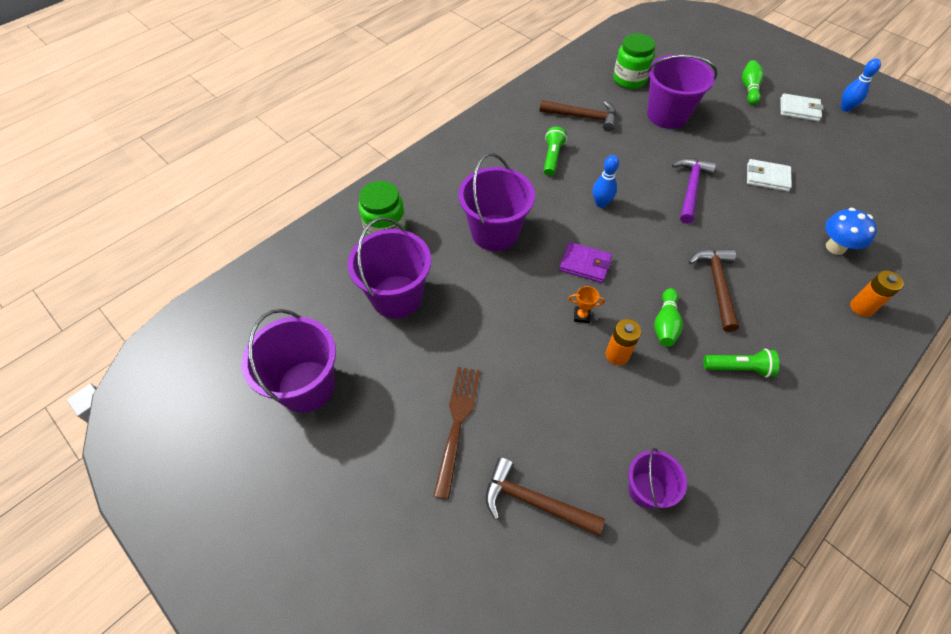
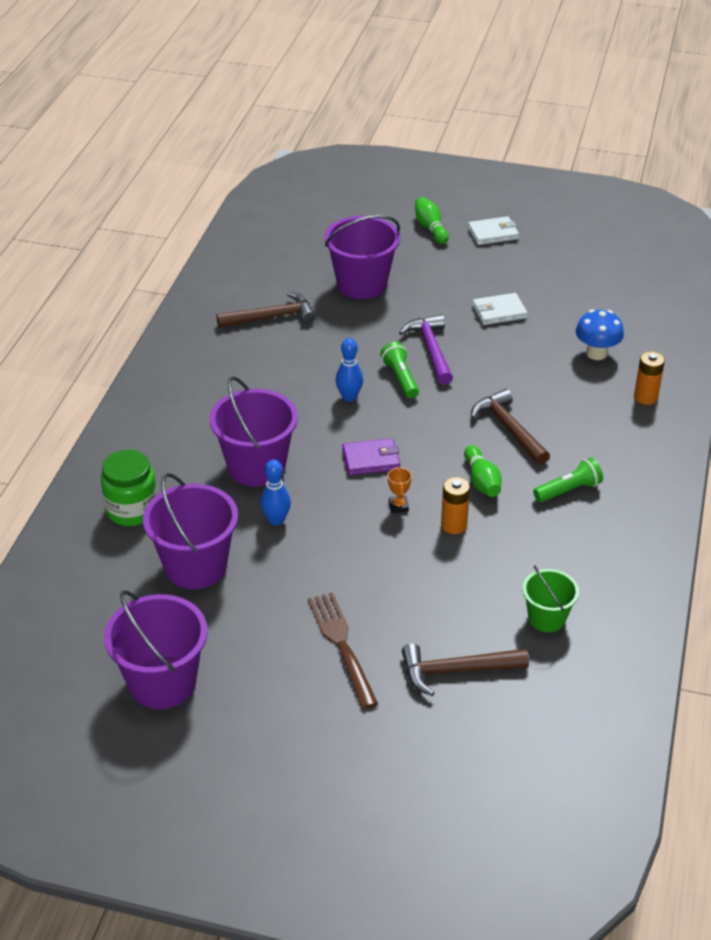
camera: 30 degrees left, 15 degrees down
(552, 157) = (266, 370): green flashlight -> green flashlight (400, 378)
(581, 316) = (398, 506): orange trophy -> orange trophy turned 75 degrees counterclockwise
(629, 79) = (297, 260): green jar -> none
(646, 490) = (547, 618): purple bucket -> green bucket
(845, 108) = (537, 217): blue bowling pin -> blue bowling pin (276, 520)

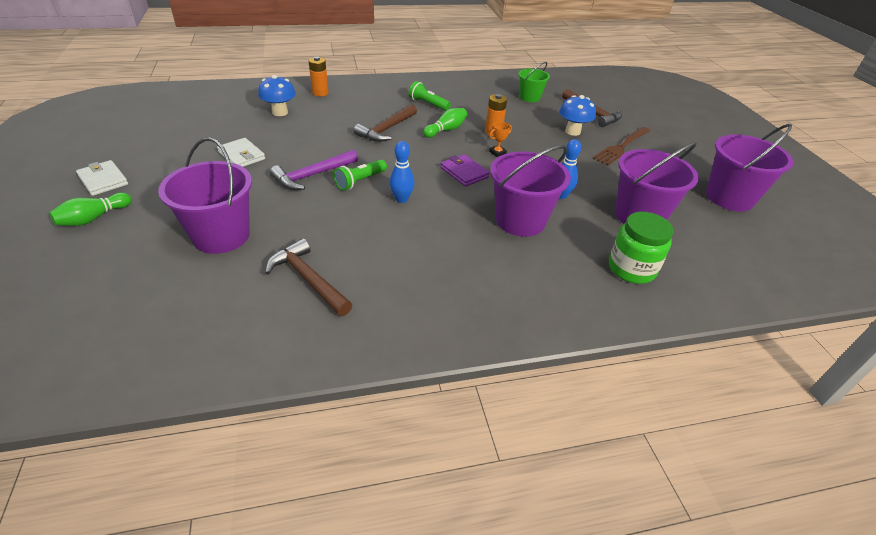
camera: 120 degrees left, 0 degrees up
(412, 613) = (572, 131): none -> blue mushroom

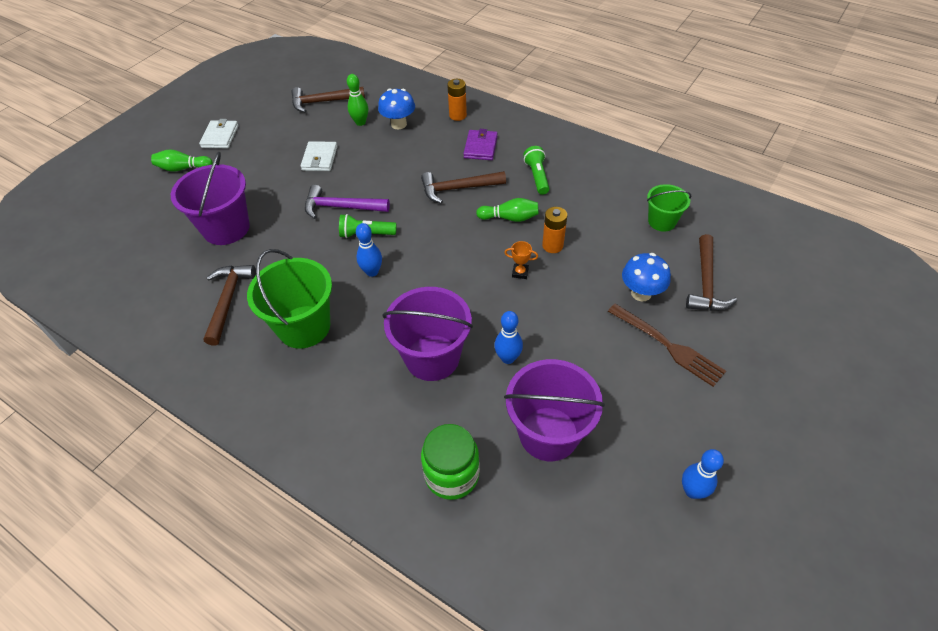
camera: 50 degrees right, 10 degrees up
(185, 122) = (323, 102): none -> brown hammer
(243, 122) = (360, 122): none -> green bowling pin
(404, 257) = (304, 327): none -> green bucket
(464, 172) = (458, 276): purple wallet -> purple wallet (480, 147)
(621, 147) = (668, 346): brown fork -> brown fork turned 135 degrees counterclockwise
(729, 198) = (692, 491): purple bucket -> blue bowling pin

